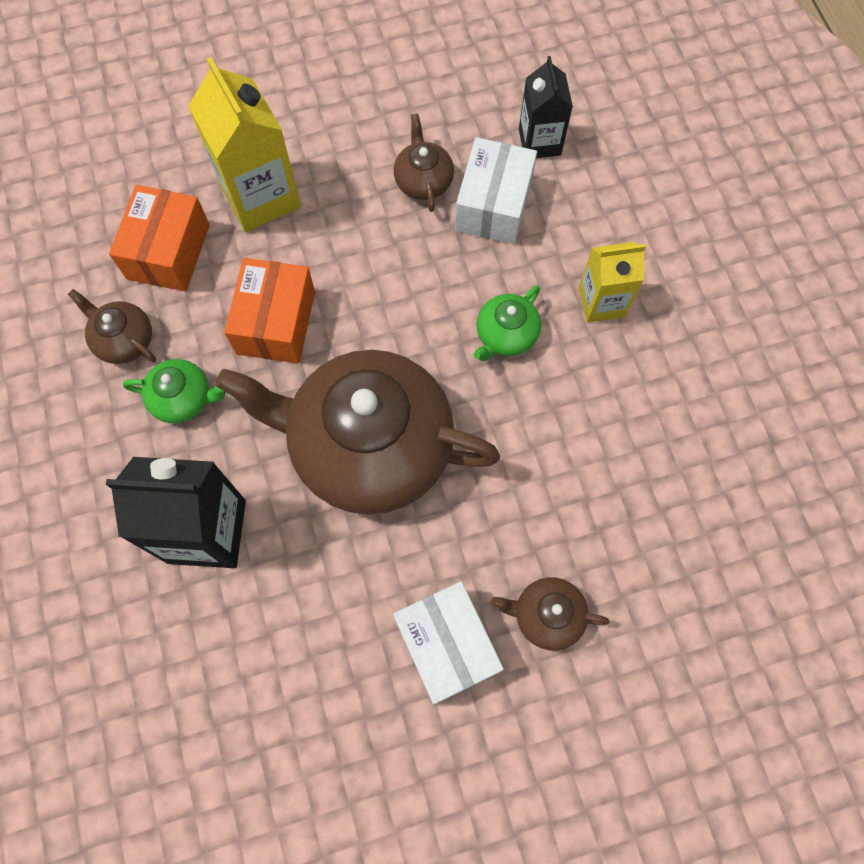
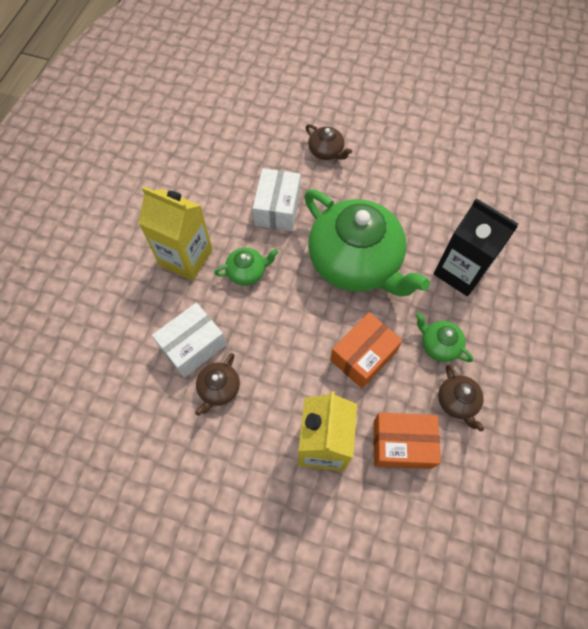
camera: 145 degrees left, 5 degrees down
(168, 252) = (402, 444): orange box -> orange box turned 45 degrees clockwise
(368, 445) = (355, 262): brown teapot -> green teapot
(447, 646) = (377, 165): white box -> white box (277, 208)
(539, 142) = (133, 368): black carton -> none
(601, 302) = (186, 257): yellow carton -> yellow carton, size x1.61

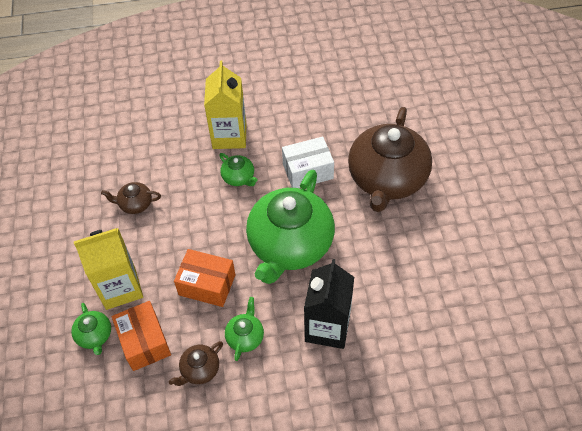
camera: 65 degrees right, 10 degrees down
(193, 346) = (160, 174): white box -> none
(326, 151) = (386, 179): brown teapot -> brown teapot, size x2.40
(370, 495) = (95, 336): none -> green teapot

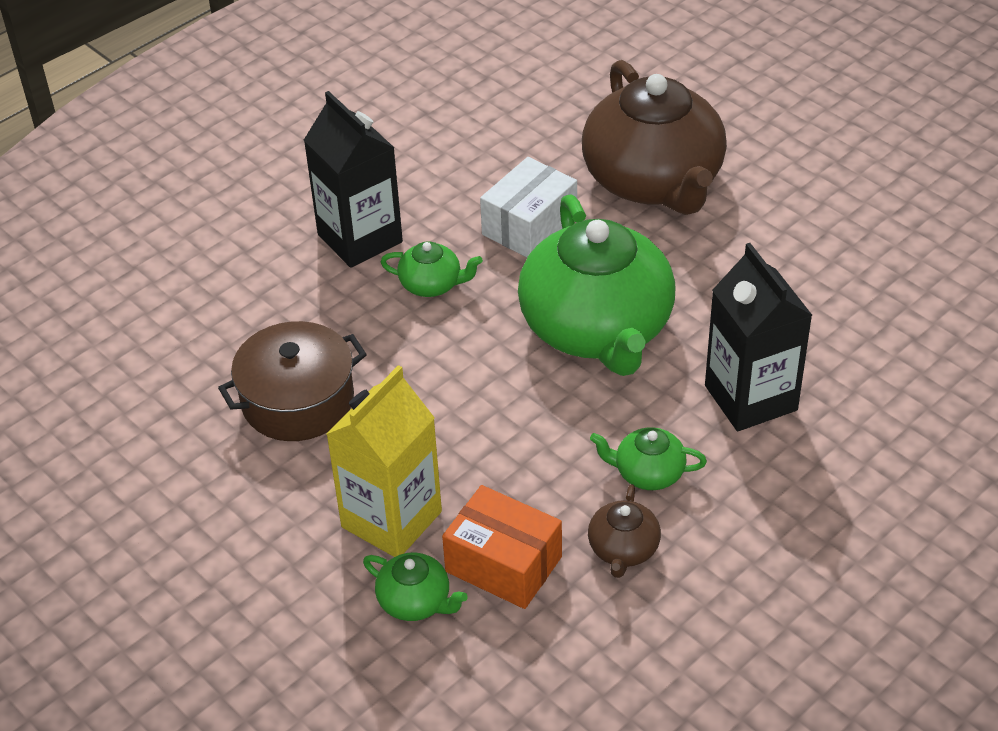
camera: 35 degrees left, 10 degrees down
(135, 204) = (298, 401): brown teapot -> brown pot
(207, 285) = (524, 442): orange box -> none
(229, 136) = (360, 238): yellow carton -> black carton
(245, 336) = (648, 473): green teapot -> green teapot turned 60 degrees counterclockwise

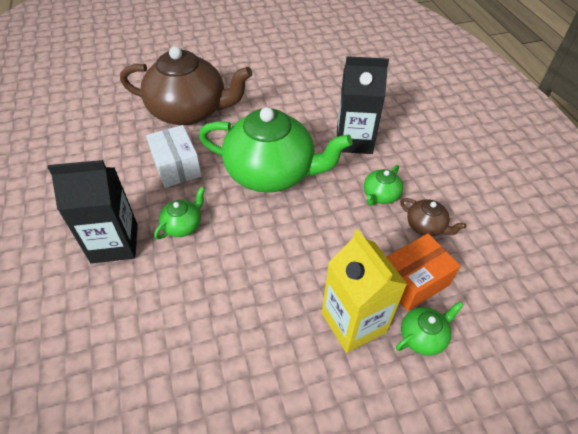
camera: 65 degrees left, 5 degrees up
(298, 401) = (225, 334): brown pot -> none

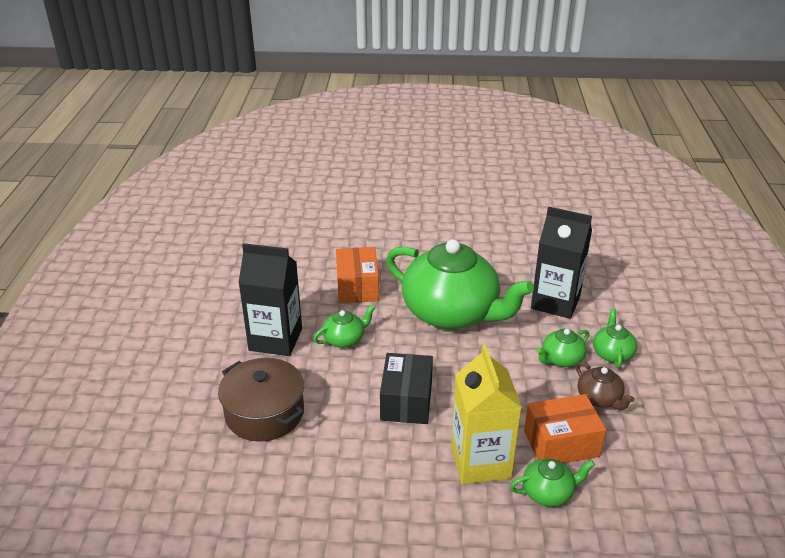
camera: 20 degrees right, 15 degrees down
(130, 332) = (264, 413): none -> brown pot
(176, 166) = (357, 287): white box -> orange box
(189, 111) = (389, 240): brown teapot -> none
(264, 276) = (406, 401): none -> black box
(418, 179) = (612, 353): none -> green teapot

